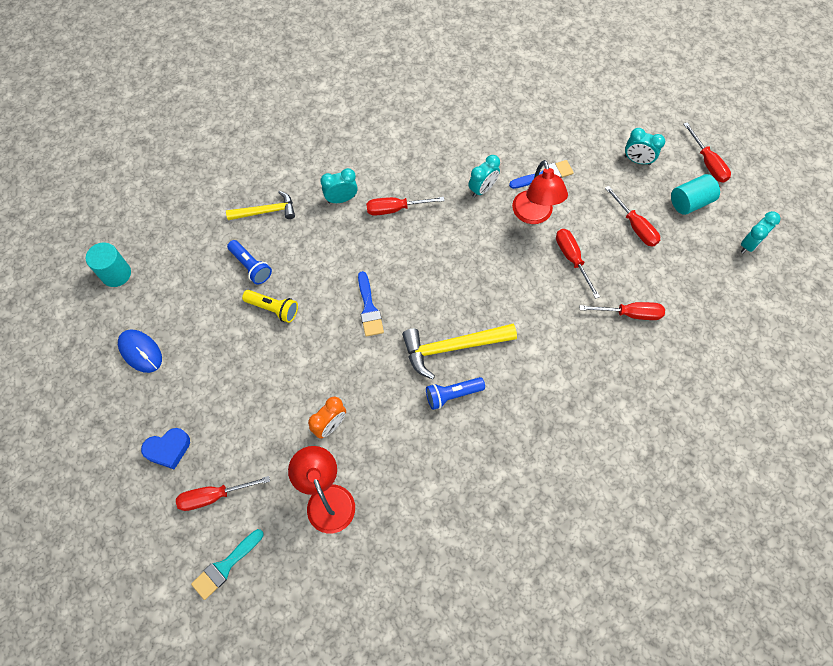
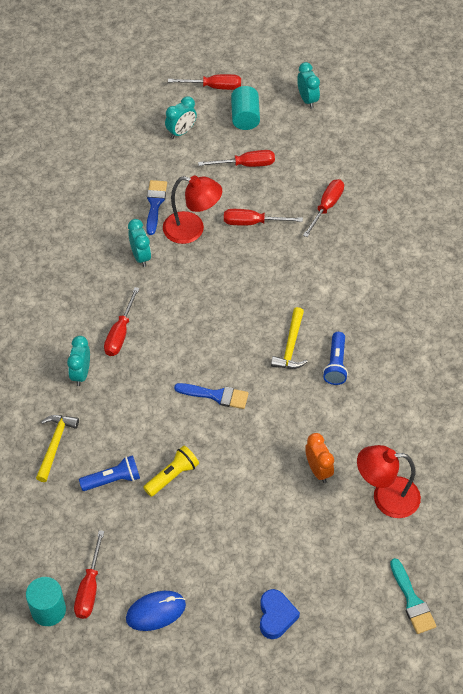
camera: 65 degrees left, 10 degrees down
(214, 496) = (342, 590): red screwdriver -> red screwdriver (89, 588)
(453, 347) = (291, 346): yellow hammer -> yellow hammer, size x0.65

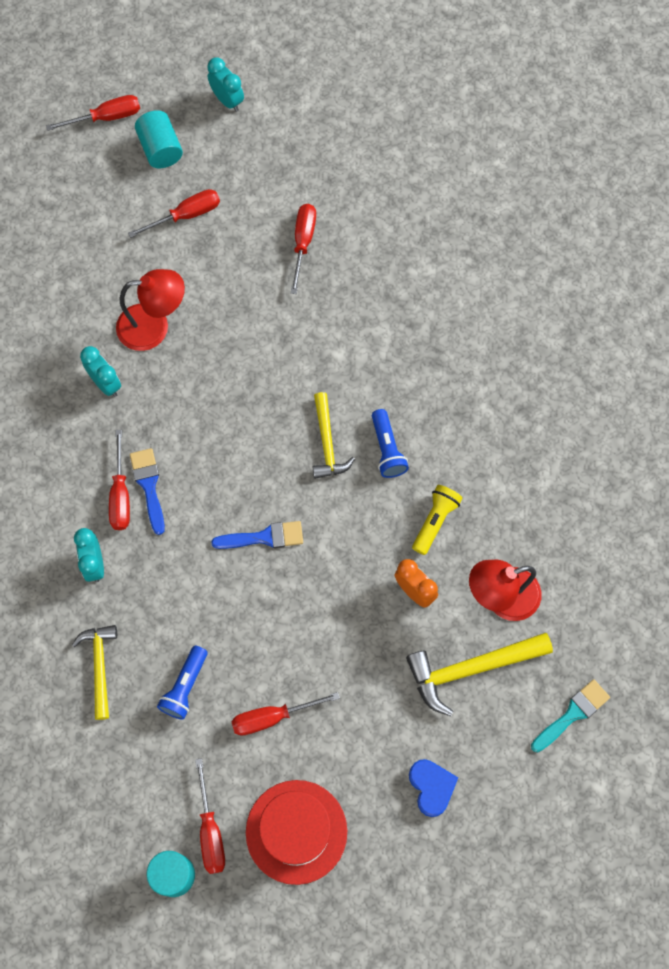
camera: 20 degrees left, 15 degrees up
(113, 479) = (185, 687): blue flashlight -> blue flashlight turned 150 degrees clockwise
(155, 204) = (95, 305): blue brush -> blue brush (149, 486)
(156, 612) = (296, 831): blue mouse -> red hat
(172, 476) = (252, 657): yellow flashlight -> yellow flashlight (435, 521)
(181, 132) = (89, 194): turquoise clock -> none
(252, 223) = (223, 293): red screwdriver -> red screwdriver (272, 717)
(342, 540) = (471, 669): none -> yellow hammer
(412, 601) = (572, 714): turquoise brush -> turquoise brush turned 90 degrees counterclockwise

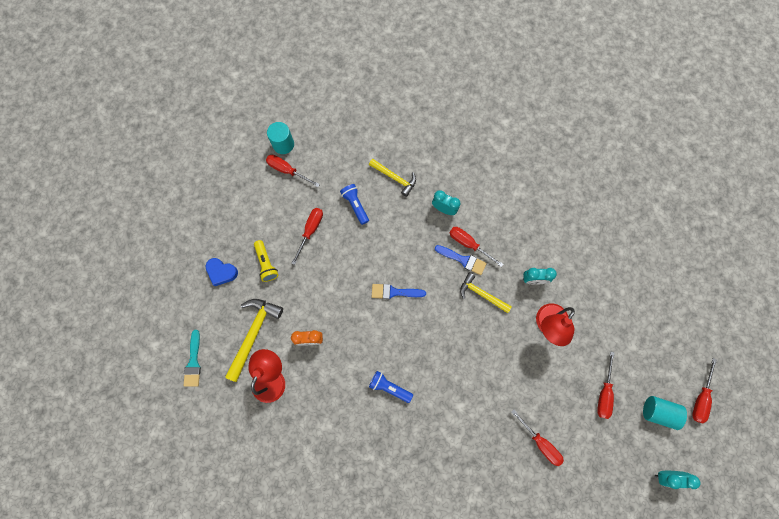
camera: 130 degrees right, 5 degrees up
(264, 537) = (394, 292): blue brush -> blue brush turned 60 degrees clockwise
(296, 831) = (256, 203): red hat -> none
(327, 443) = (417, 360): yellow hammer -> yellow hammer (482, 294)
(435, 521) = (334, 379): yellow flashlight -> yellow flashlight (266, 263)

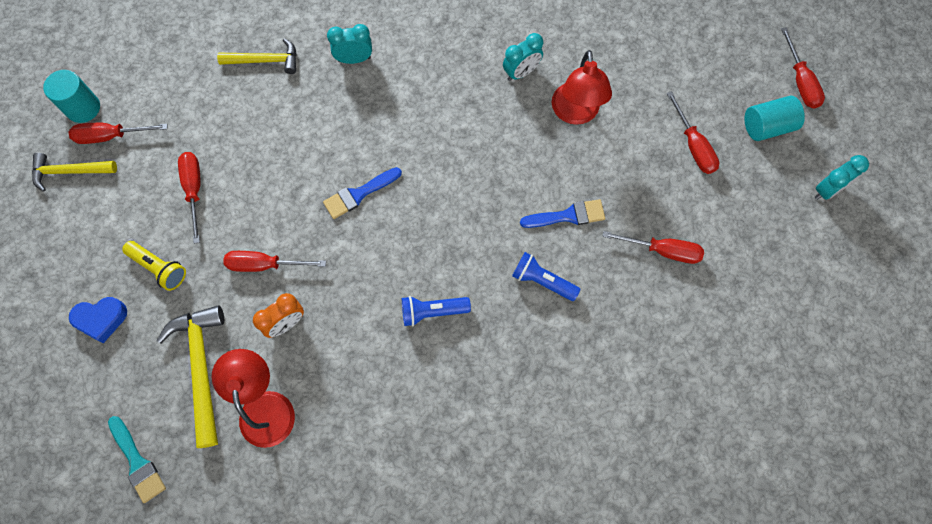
camera: 35 degrees left, 5 degrees down
(355, 205) = (235, 123): blue flashlight -> blue flashlight (542, 281)
(463, 260) = (420, 103): blue brush -> blue brush (568, 215)
(469, 244) = (414, 81): red screwdriver -> red screwdriver (265, 265)
(482, 294) = (471, 127): yellow hammer -> yellow hammer (70, 172)

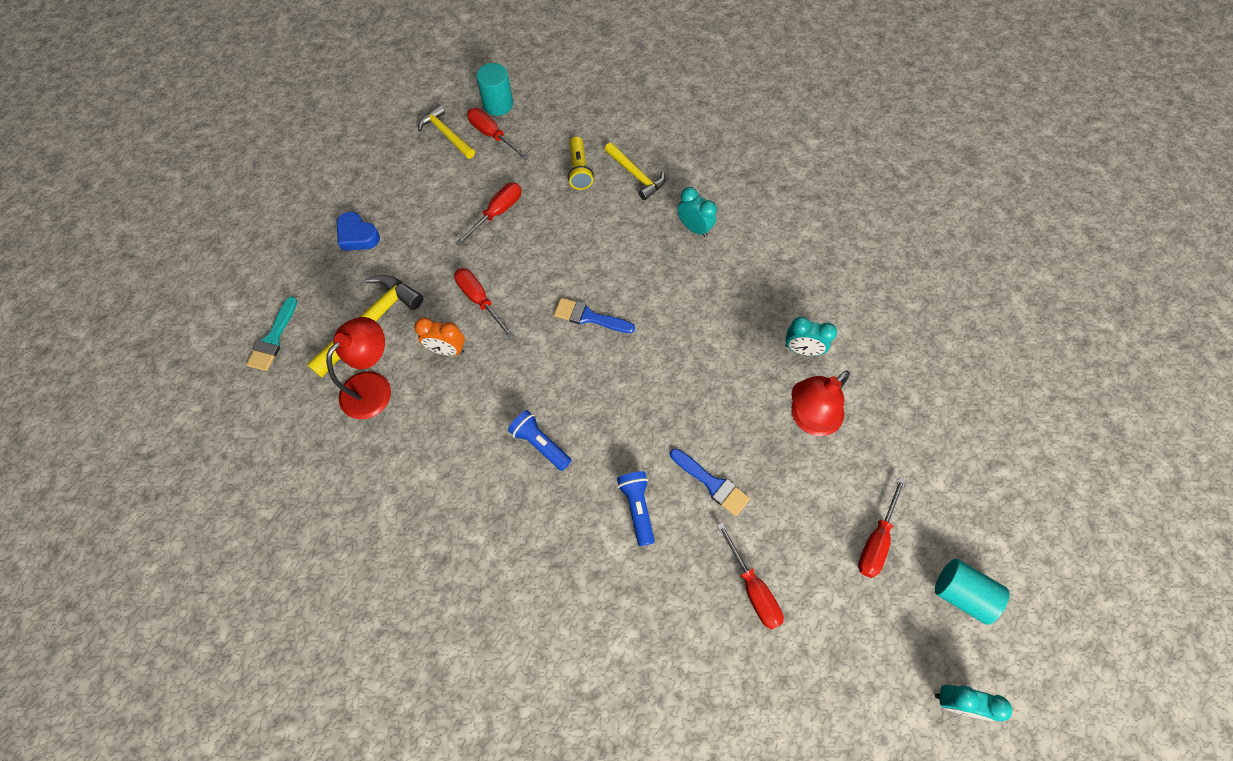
camera: 50 degrees right, 5 degrees down
(159, 268) = (422, 239): yellow flashlight -> yellow flashlight (579, 170)
(800, 81) = (1039, 590): red screwdriver -> none

